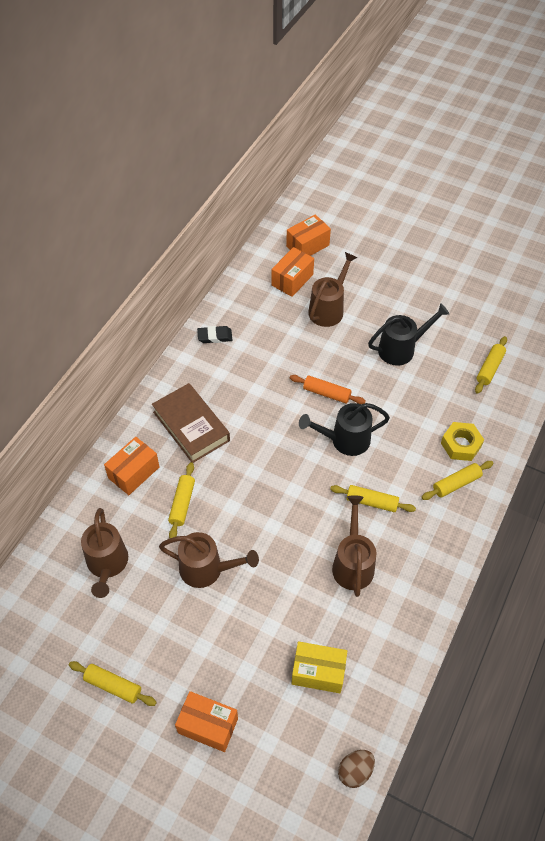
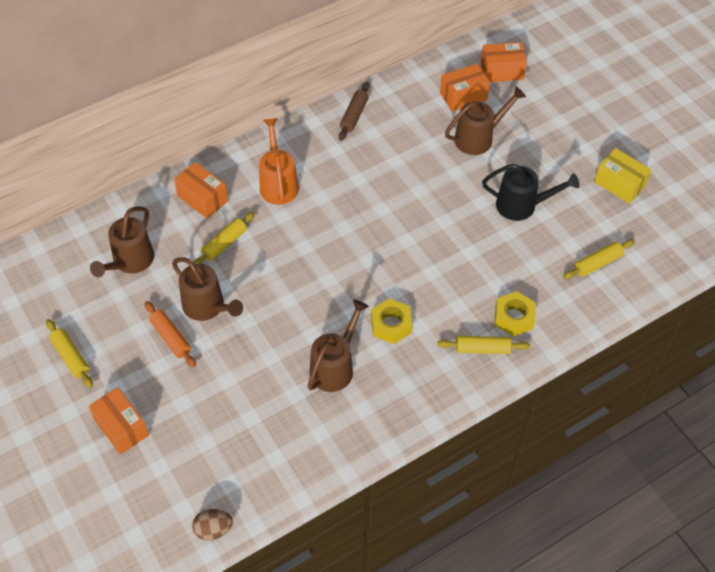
camera: 30 degrees right, 0 degrees up
(134, 472) = (202, 198): orange box -> orange box turned 60 degrees clockwise
(191, 426) = (278, 183): brown book -> orange watering can
(215, 336) = (354, 115): black eraser -> brown rolling pin
(318, 672) = (240, 437): yellow box -> yellow box (619, 184)
(326, 393) = (420, 212): orange rolling pin -> orange rolling pin (171, 338)
(344, 440) = (406, 260): black watering can -> none
(372, 502) = (391, 325): yellow rolling pin -> yellow nut

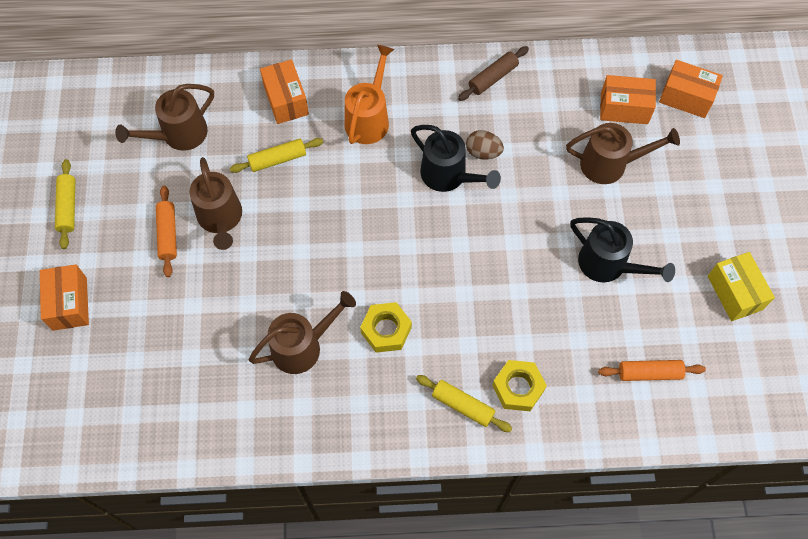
camera: 30 degrees right, 10 degrees up
(213, 529) = (88, 453): brown egg -> brown egg (483, 152)
(366, 197) = (449, 176): none -> black watering can
(597, 263) = (649, 373): yellow rolling pin -> orange rolling pin

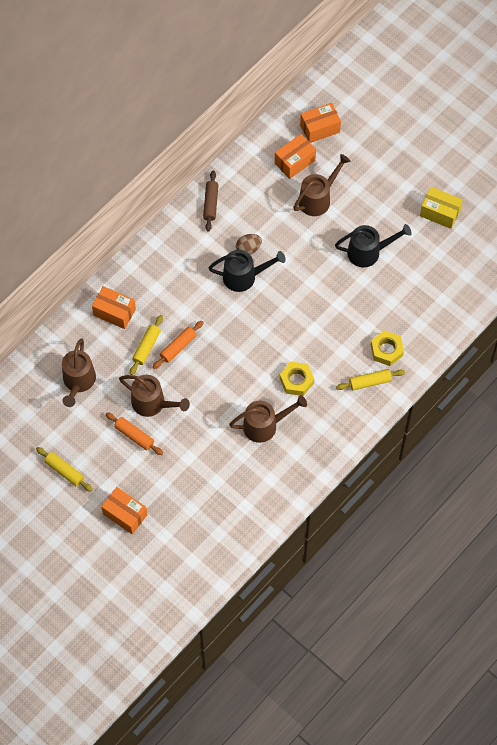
camera: 45 degrees left, 0 degrees up
(303, 346) = (265, 425): brown watering can -> brown watering can turned 60 degrees clockwise
(369, 118) = (170, 283): orange watering can -> none
(649, 373) = (438, 288): orange rolling pin -> orange rolling pin (178, 347)

